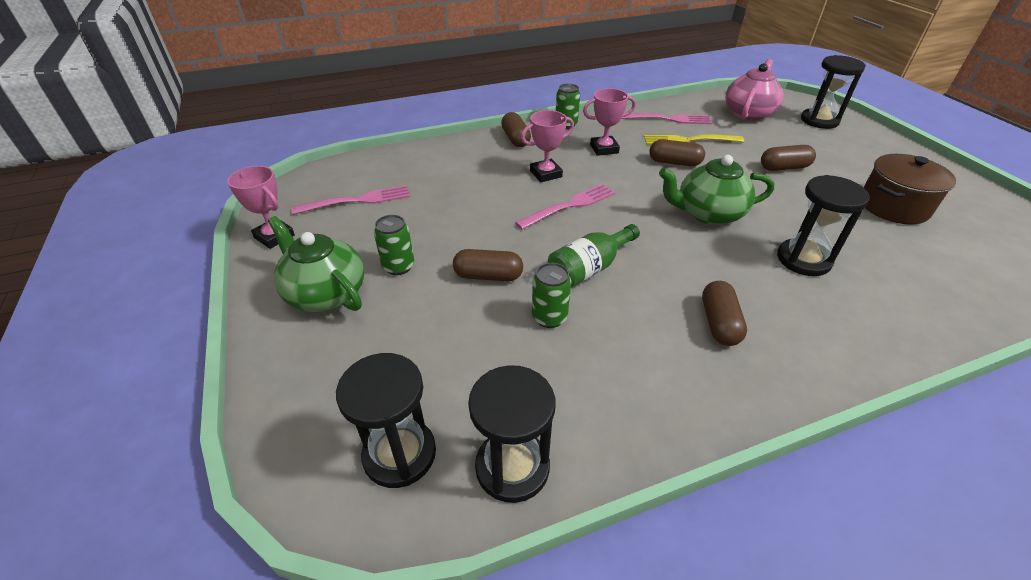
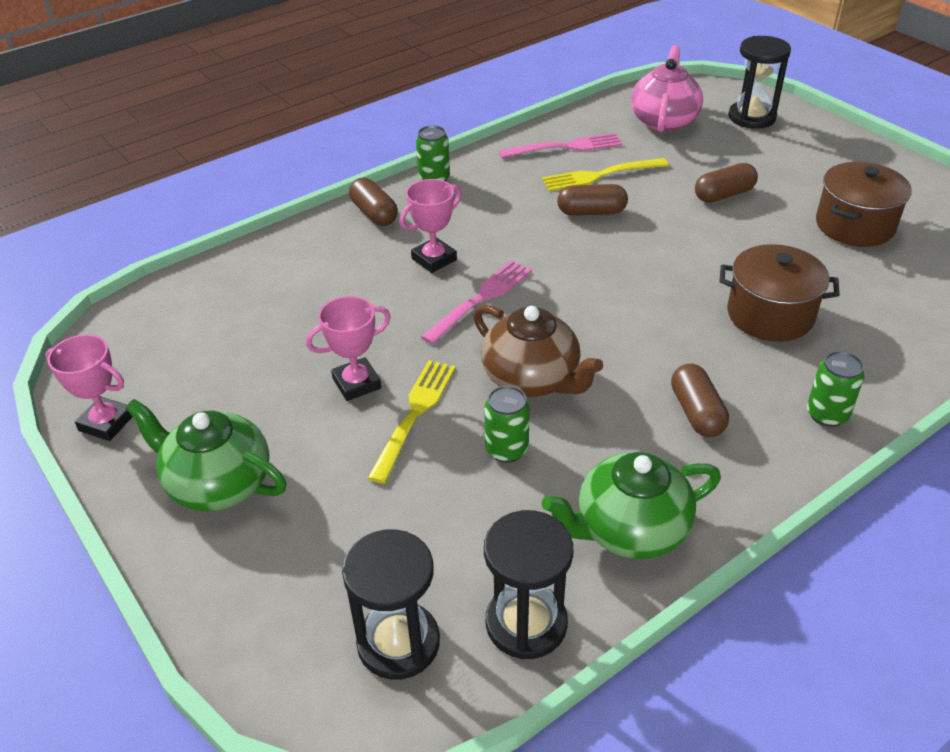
camera: 15 degrees left, 0 degrees up
(357, 201) = (196, 348): pink fork -> none
(398, 266) = (296, 427): green can -> green can (827, 414)
(488, 276) = (414, 415): brown capsule -> yellow fork
(589, 269) = (532, 379): green bottle -> brown teapot
(604, 149) = (497, 208): pink trophy -> pink trophy (356, 383)
(708, 214) = (650, 277): green teapot -> green teapot (629, 530)
(803, 260) = (770, 315): black hourglass -> brown pot

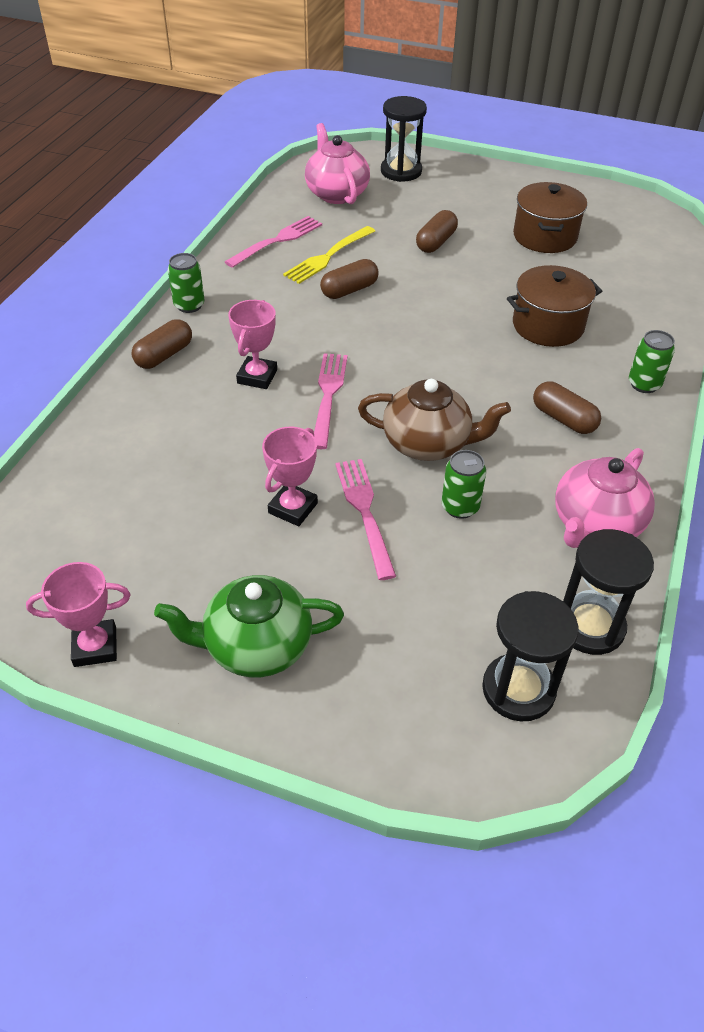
camera: 35 degrees left, 5 degrees up
(374, 213) = (164, 355): brown capsule -> brown capsule turned 75 degrees counterclockwise
(414, 415) = (365, 512): yellow fork -> pink fork
(629, 530) = (595, 524): green teapot -> pink teapot

